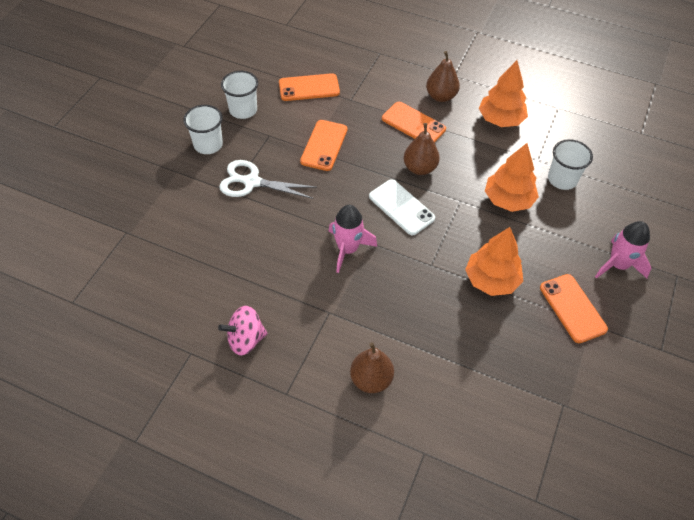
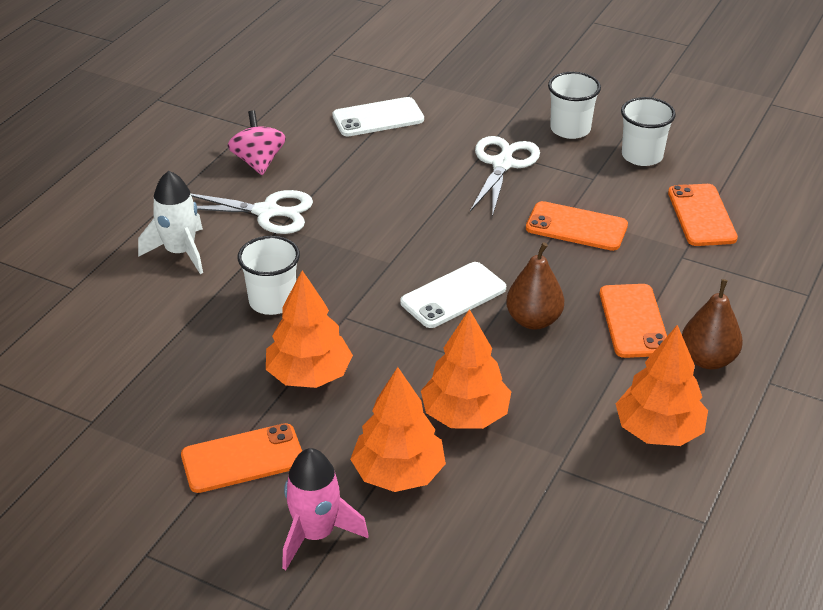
camera: 95 degrees right, 15 degrees down
(184, 260) = (378, 118): none -> white phone
(315, 324) = (268, 212): none -> white scissors
(347, 249) = (381, 242): pink rocket -> none
(371, 379) = (180, 252): brown pear -> white rocket
(413, 124) = (634, 321): orange phone -> orange phone turned 45 degrees counterclockwise
(562, 179) = (512, 493): white cup -> white cup (272, 301)
(562, 229) = (398, 473): none -> orange tree

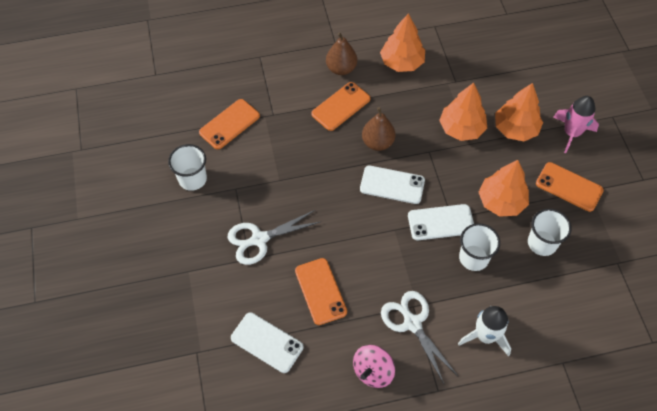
camera: 130 degrees left, 20 degrees up
(351, 304) = (441, 222): none -> white phone
(570, 129) = (192, 229): white cup -> white cup (542, 243)
(576, 227) = (288, 169): orange phone -> orange phone (320, 291)

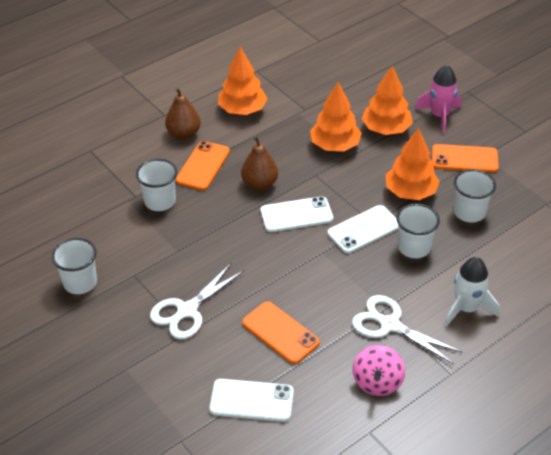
camera: 25 degrees left, 15 degrees down
(229, 124) = (92, 220): orange phone -> none
(289, 127) = (160, 201): none -> white cup

